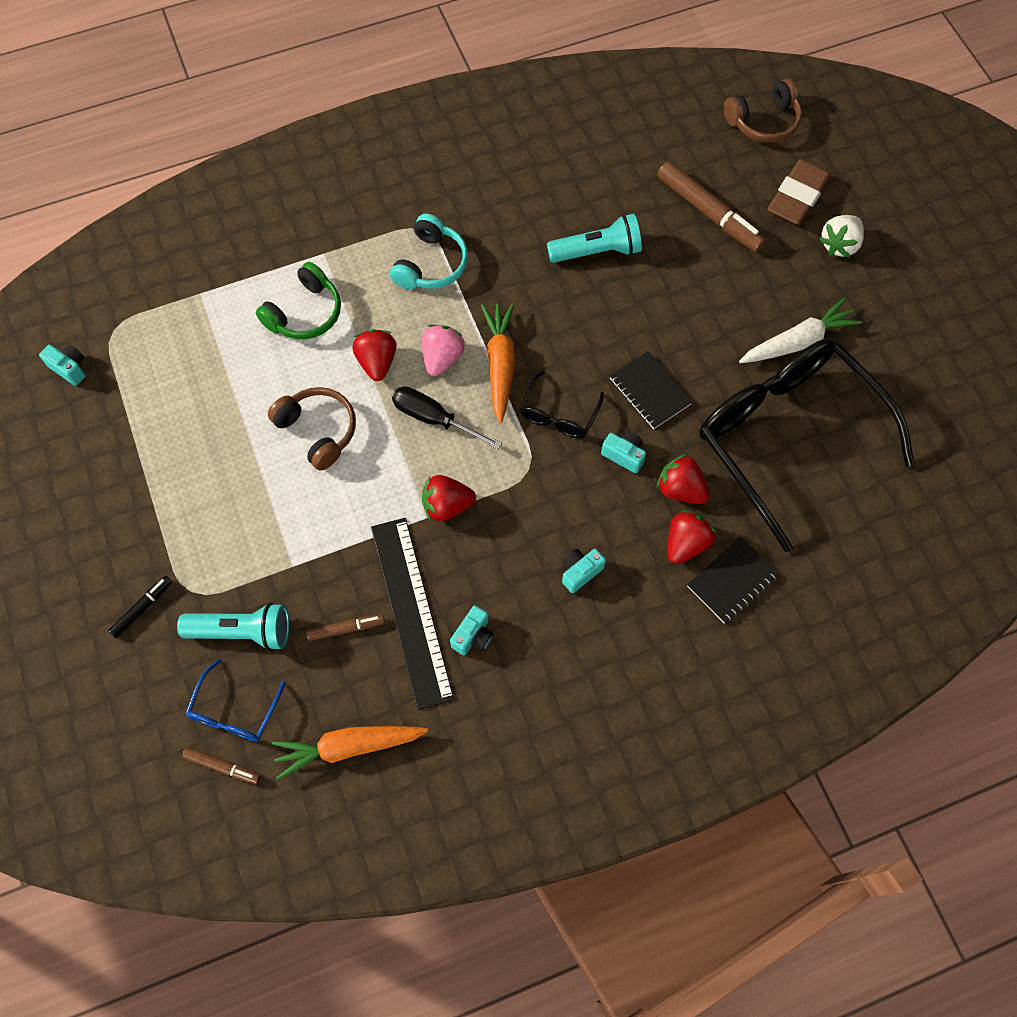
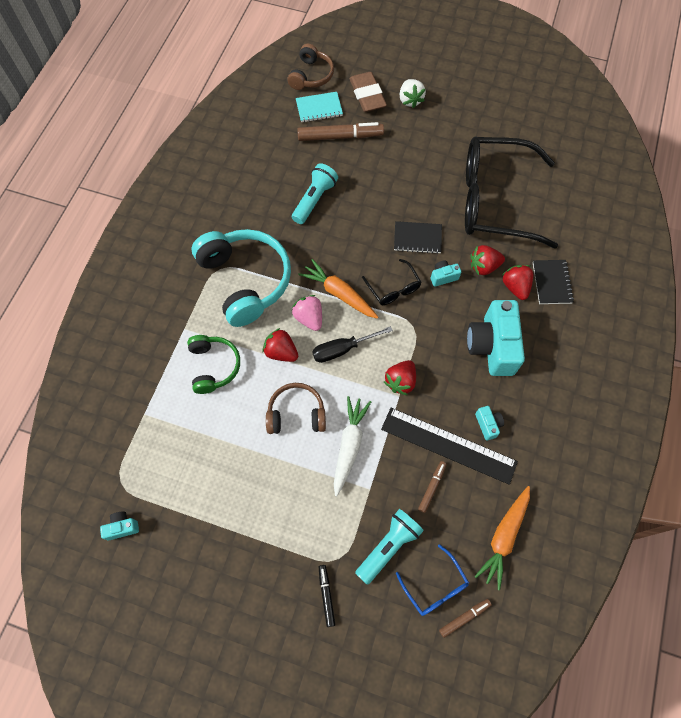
camera: 50 degrees left, 0 degrees up
(431, 264) = (245, 280): turquoise headphones -> turquoise headphones, size x1.76
(580, 572) = (492, 346): turquoise camera -> turquoise camera, size x2.29
(726, 163) = (319, 108): none -> turquoise notebook
(798, 341) = (447, 157): white carrot -> white carrot (349, 445)

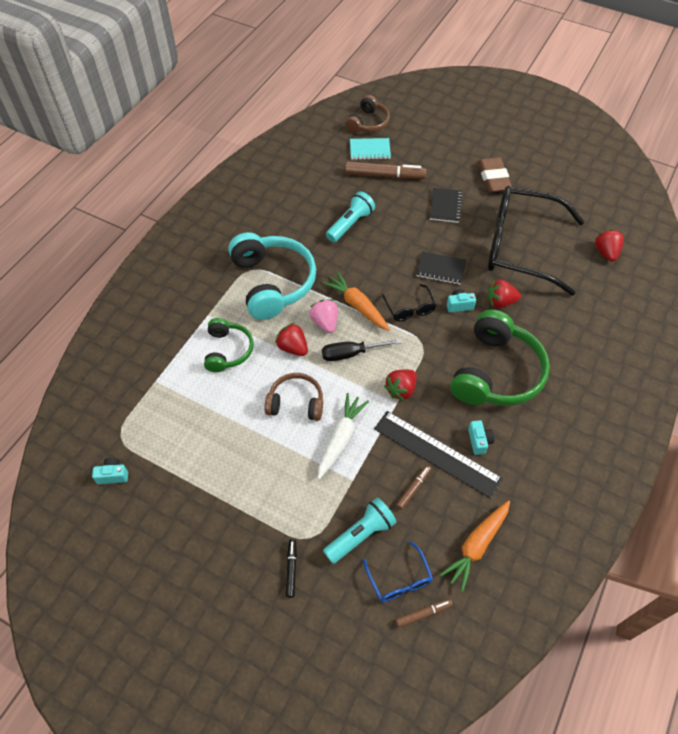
camera: 10 degrees right, 10 degrees down
(367, 95) = (416, 145): brown eraser -> brown eraser (493, 178)
(410, 100) = (456, 154): white strawberry -> none
(492, 346) = (496, 372): turquoise camera -> green headphones
(515, 287) = (528, 324): red strawberry -> red strawberry (606, 252)
(552, 283) = (564, 325): black notebook -> black notebook (445, 206)

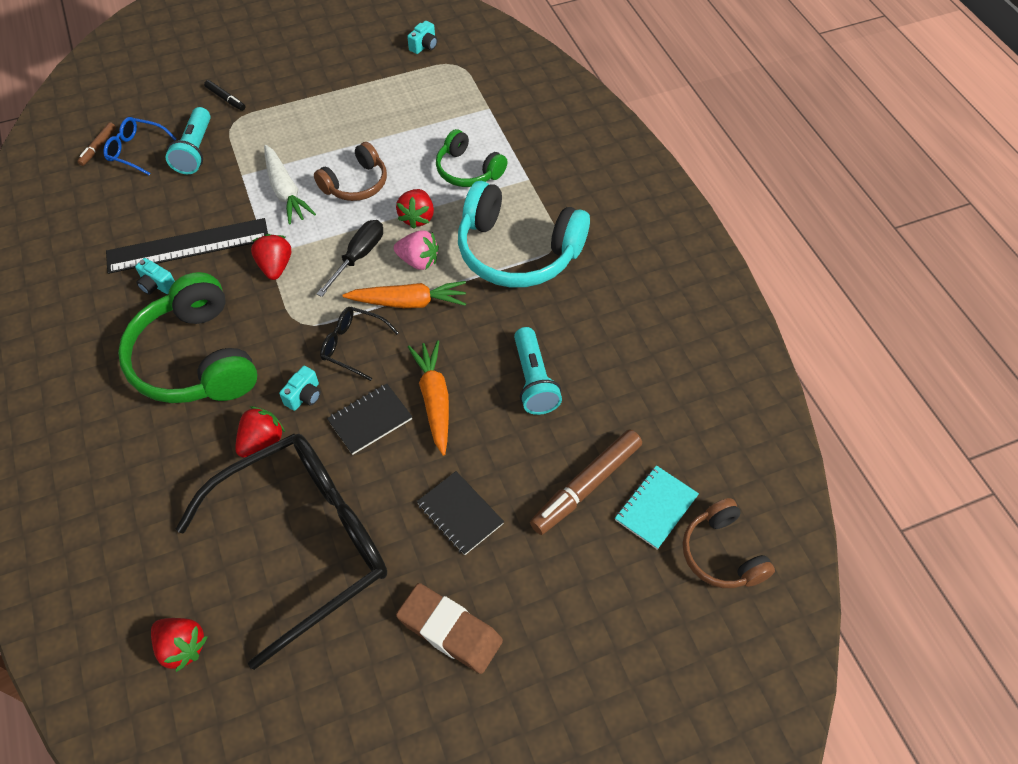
camera: 130 degrees right, 0 degrees up
(293, 347) = (417, 217): red strawberry -> red strawberry turned 105 degrees clockwise
(413, 488) = (183, 207): brown marker -> none
(476, 546) = (90, 212): orange carrot -> orange carrot (434, 400)

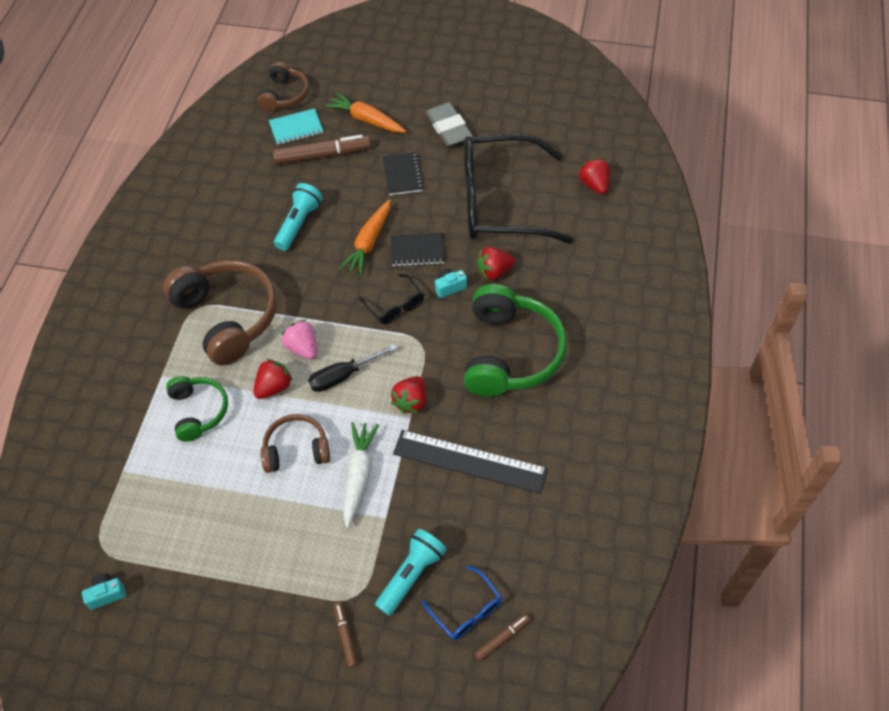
camera: 145 degrees left, 0 degrees up
(157, 285) = (512, 434): turquoise camera -> none
(226, 99) = (345, 636): black marker -> brown marker
(409, 302) = (334, 318): orange carrot -> orange carrot (366, 120)
(449, 630) = (449, 128): brown eraser -> grey eraser
(517, 251) = (227, 317): turquoise headphones -> brown headphones

